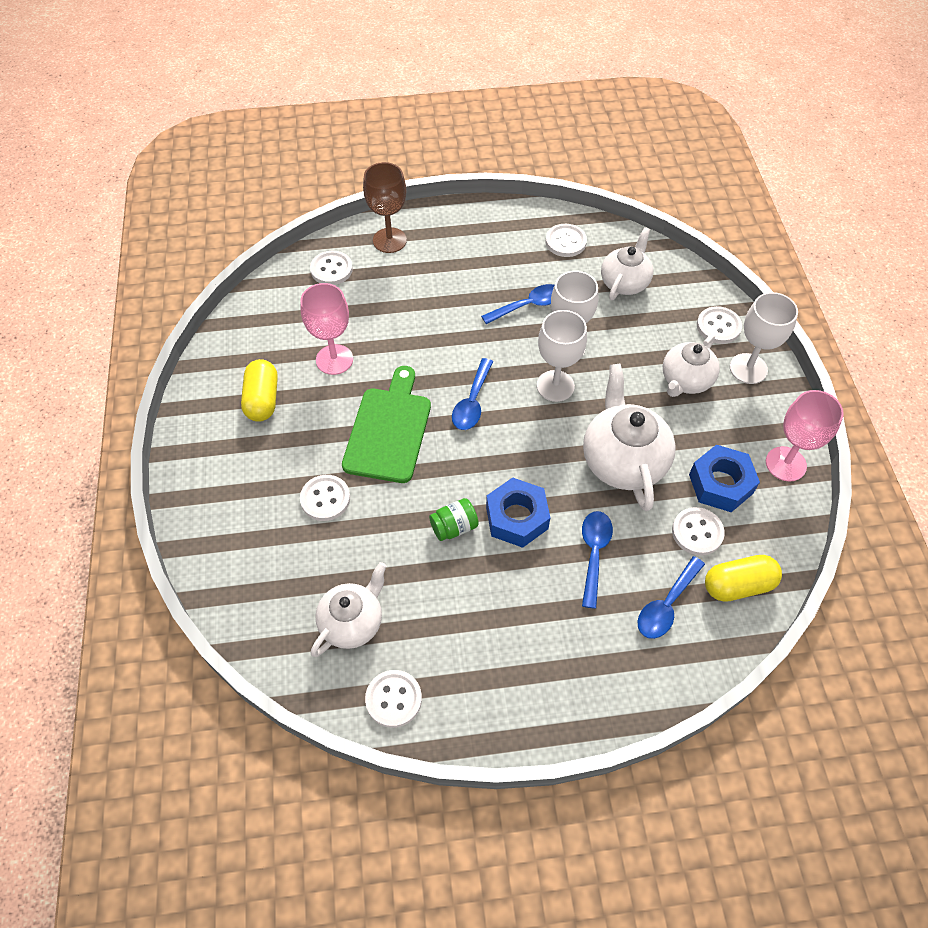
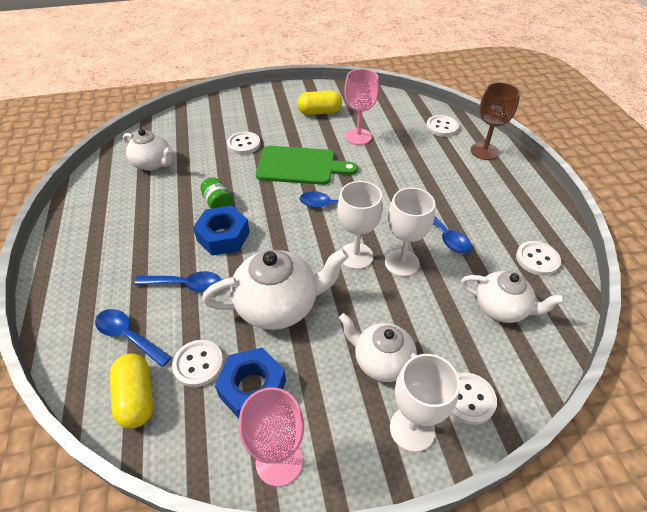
camera: 85 degrees right, 10 degrees down
(393, 699) = (96, 185): white button -> none

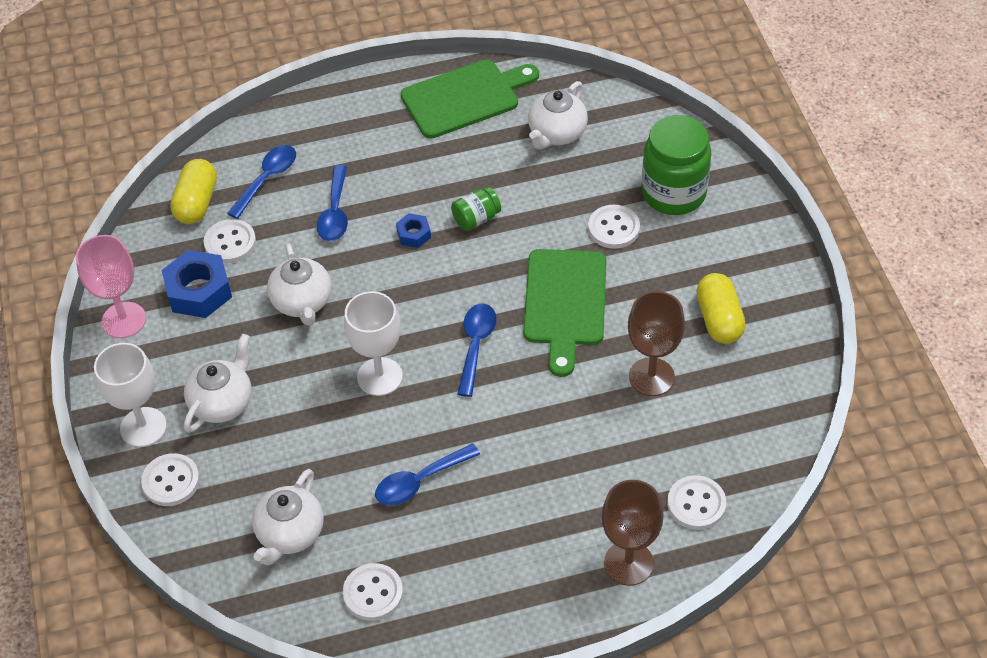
camera: 90 degrees right, 5 degrees up
(95, 206) = (465, 98): none -> green cutting board
(136, 397) = (197, 202): yellow capsule -> yellow capsule turned 60 degrees counterclockwise
(223, 121) = (673, 193): none -> green jar
(223, 236) = (414, 234): blue nut -> blue nut, size x0.52
(278, 305) = (302, 302): white teapot -> white teapot, size x0.66
(358, 136) = (651, 377): pink goblet -> brown goblet
(402, 263) = (367, 428): white goblet -> none

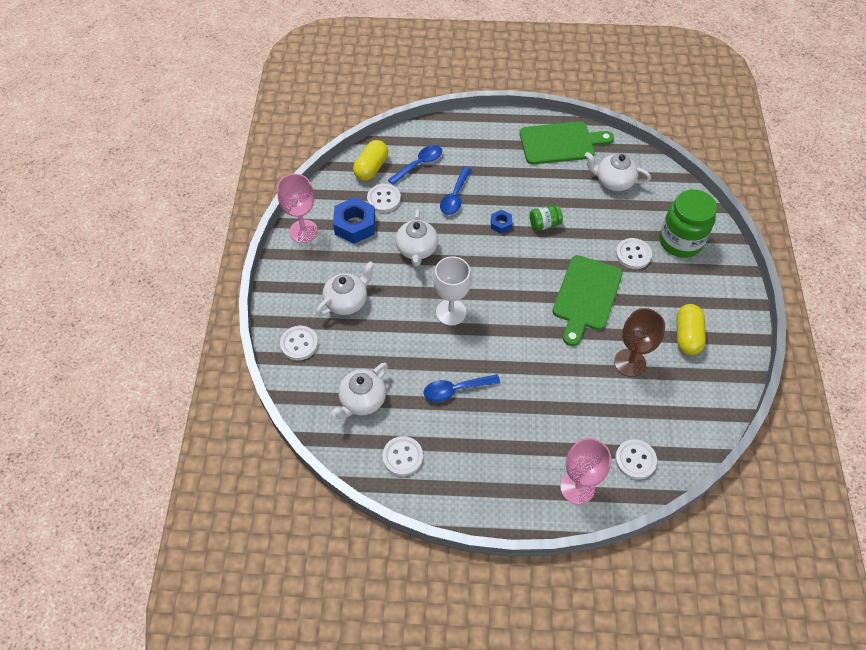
camera: 15 degrees right, 5 degrees up
(143, 427) = (293, 303): white goblet -> none
(476, 345) = (519, 308): blue spoon -> none
(556, 133) = (613, 181): white teapot -> white teapot turned 60 degrees clockwise
(628, 563) = (577, 487): brown goblet -> pink goblet

